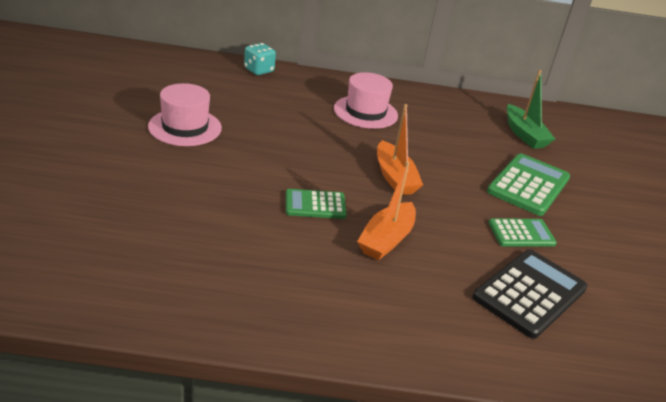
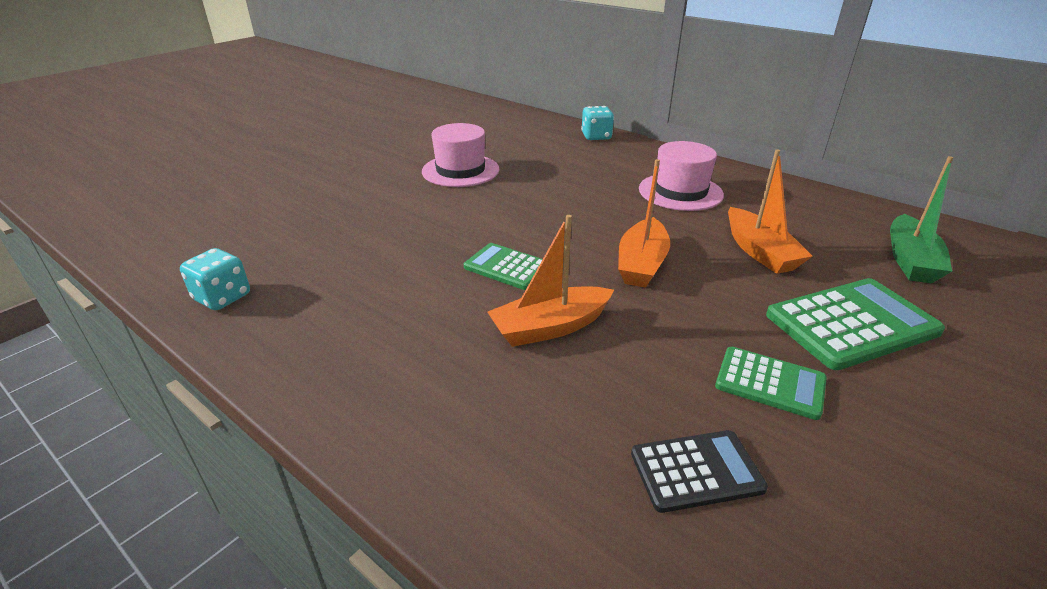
camera: 40 degrees right, 0 degrees up
(129, 298) = (222, 297): none -> turquoise dice
(450, 149) = (760, 251): none -> orange boat
(529, 293) = (696, 471): black calculator -> black calculator, size x0.61

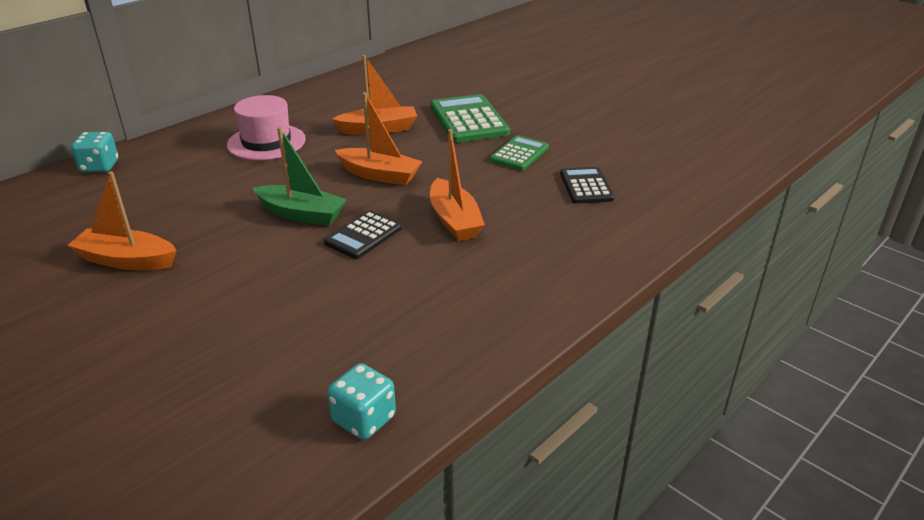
camera: 85 degrees left, 0 degrees up
(460, 170) = (127, 260): pink hat -> orange boat
(507, 267) = (363, 236): green calculator -> black calculator
(910, 260) = (406, 87): green boat -> green boat (301, 214)

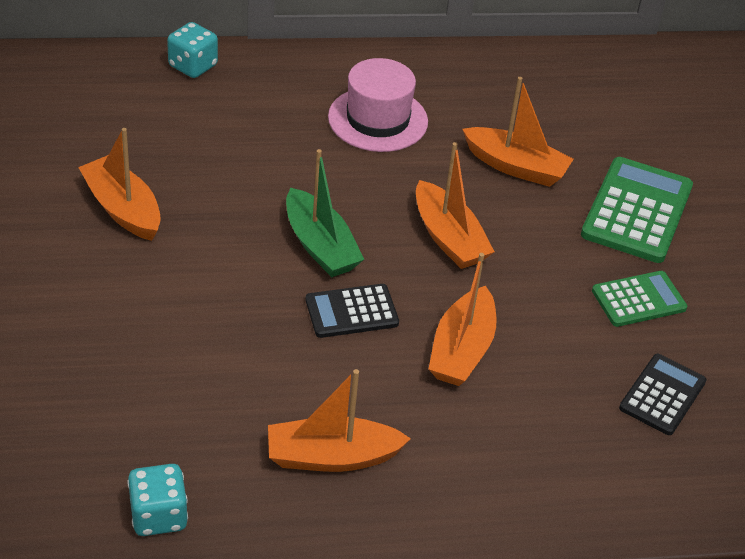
camera: 35 degrees right, 10 degrees up
(444, 314) = (332, 457): none -> orange boat

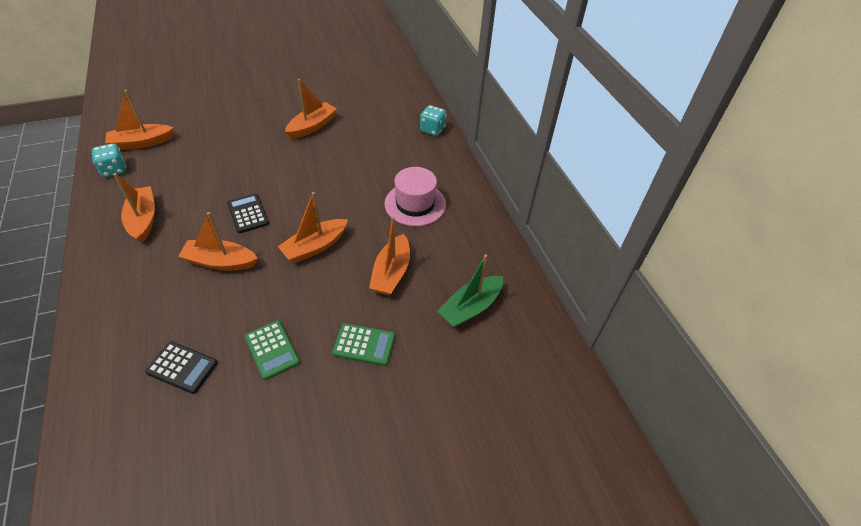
camera: 80 degrees right, 5 degrees up
(75, 474) = (141, 143): none -> orange boat
(320, 246) = (298, 195): green boat -> green boat (470, 307)
(637, 211) = (364, 344): green calculator -> green calculator, size x0.61

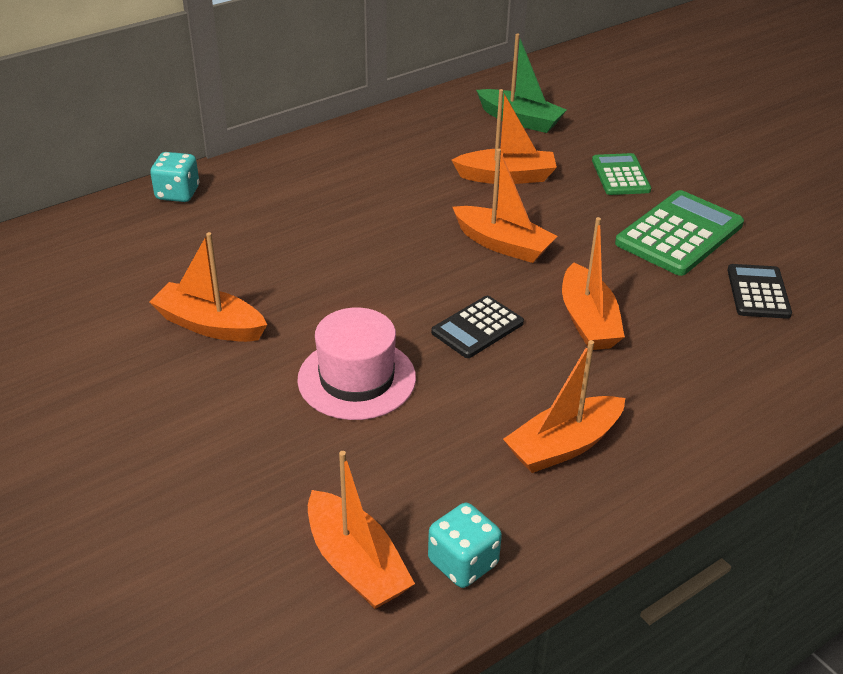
camera: 105 degrees left, 10 degrees down
(272, 350) = (679, 234): green calculator -> green calculator, size x1.65
(415, 204) = (369, 180): pink hat -> pink hat (356, 378)

